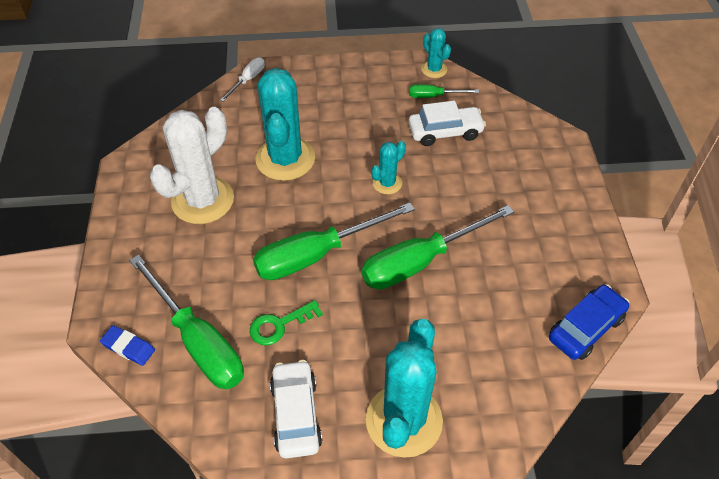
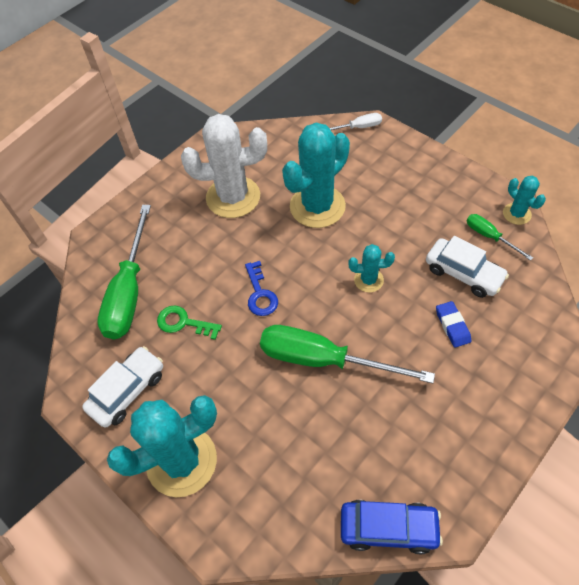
camera: 50 degrees right, 5 degrees up
(128, 347) = (92, 262): blue eraser -> blue eraser (452, 326)
(317, 254) = (260, 294): green screwdriver -> blue key
(434, 69) = (516, 214): turquoise cactus -> turquoise cactus turned 45 degrees counterclockwise

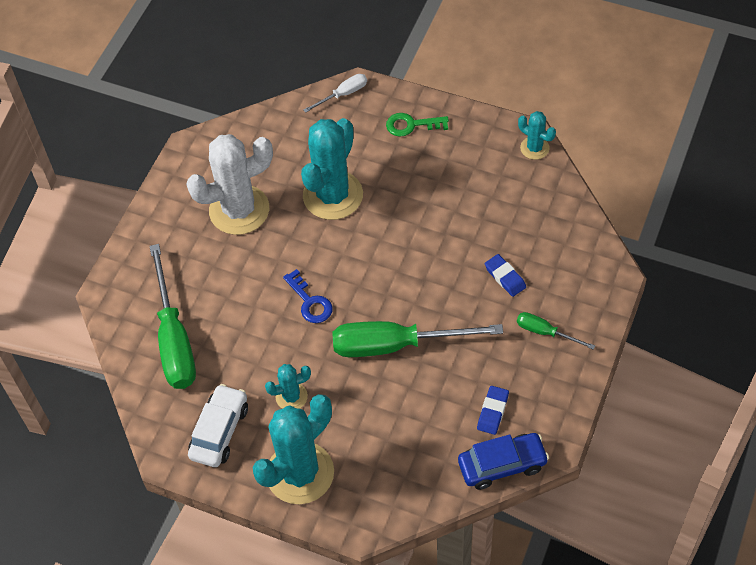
camera: 20 degrees left, 0 degrees up
(184, 323) = (245, 352): green key -> green key (412, 125)
(368, 280) = (412, 257): turquoise cactus -> turquoise cactus (291, 397)
(397, 463) = (492, 412): none -> blue eraser
(463, 273) = (500, 224): white car -> none
(489, 236) = (515, 179): green screwdriver -> green screwdriver (545, 332)

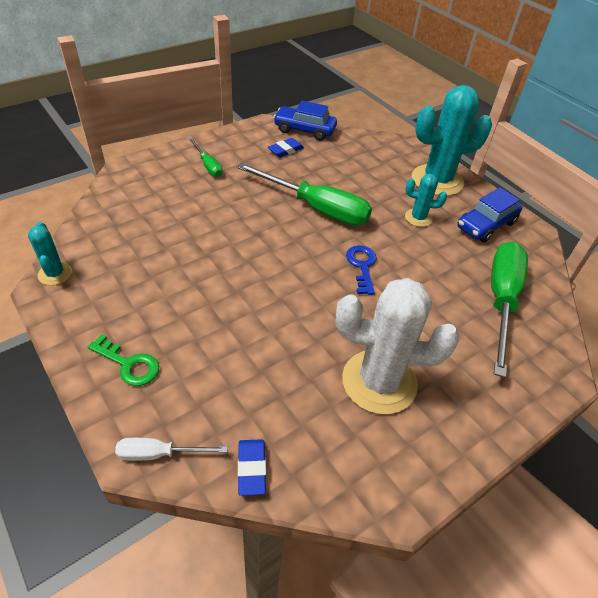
camera: 155 degrees left, 10 degrees down
(219, 431) = (486, 225): white car -> blue car
(333, 195) = (273, 340): turquoise cactus -> none
(505, 277) = (196, 204): blue eraser -> blue eraser (251, 468)

